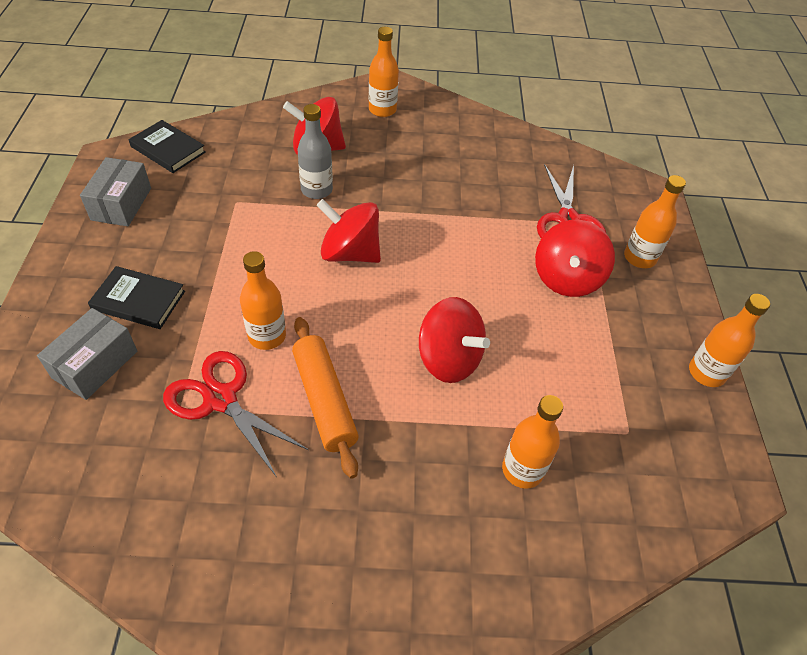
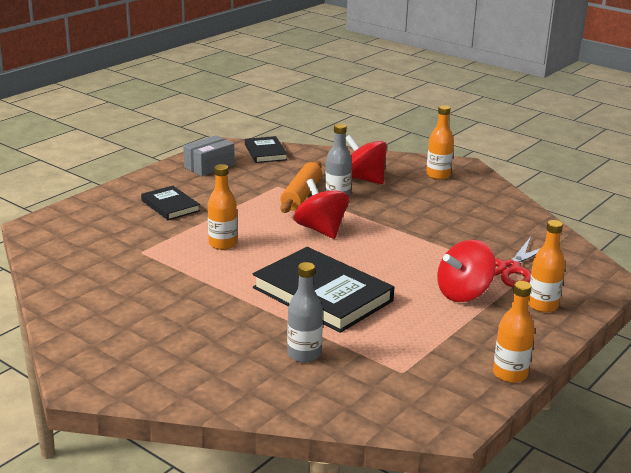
camera: 40 degrees right, 25 degrees down
(95, 364) = (118, 220): grey box -> none
(220, 399) = (165, 257): red scissors -> none
(324, 400) = (221, 280): orange rolling pin -> orange rolling pin (301, 195)
(449, 359) = (322, 294): red spinning top -> black book
(522, 470) = (304, 354): orange bottle -> grey bottle

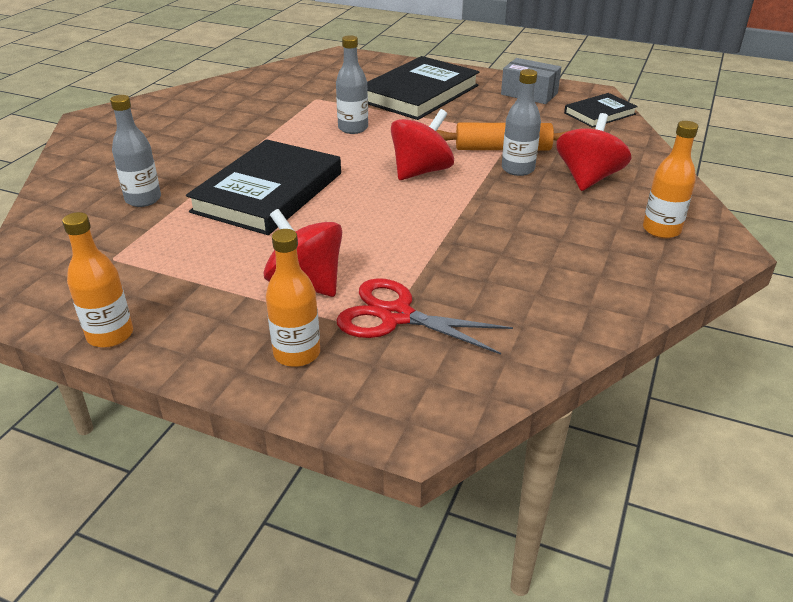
camera: 75 degrees right, 10 degrees up
(170, 206) = (419, 93): black book -> black book, size x1.88
(222, 244) = (353, 128): orange bottle -> grey bottle

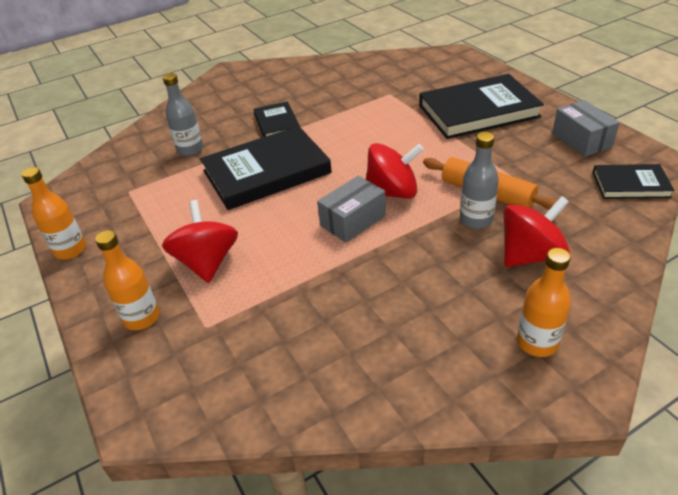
camera: 40 degrees right, 5 degrees up
(222, 150) = (277, 123): none -> black book
(353, 128) = (386, 132): grey bottle -> none
(396, 316) = (230, 320): red scissors -> none
(412, 202) = (353, 220): none -> grey box

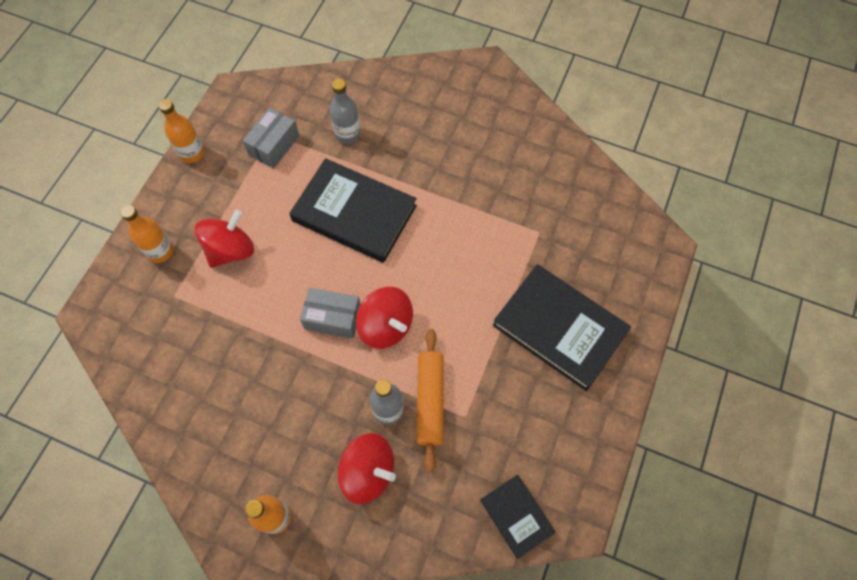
camera: 50 degrees right, 25 degrees up
(277, 123) = (427, 171): black book -> none
(581, 140) = (567, 445): grey box -> grey box (274, 145)

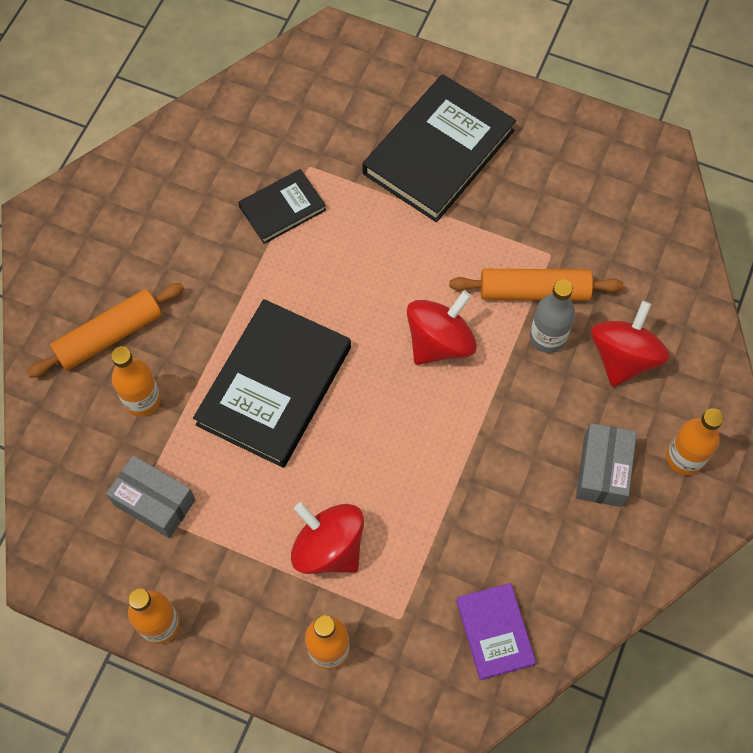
camera: 90 degrees left, 0 degrees up
(155, 359) = (495, 632): none -> purple book
(333, 318) = (429, 406): grey box -> grey box (602, 471)
(347, 134) = (142, 400): grey bottle -> orange bottle
(396, 112) = (109, 335): none -> orange rolling pin
(516, 516) = (658, 206): black book -> black book (282, 208)

